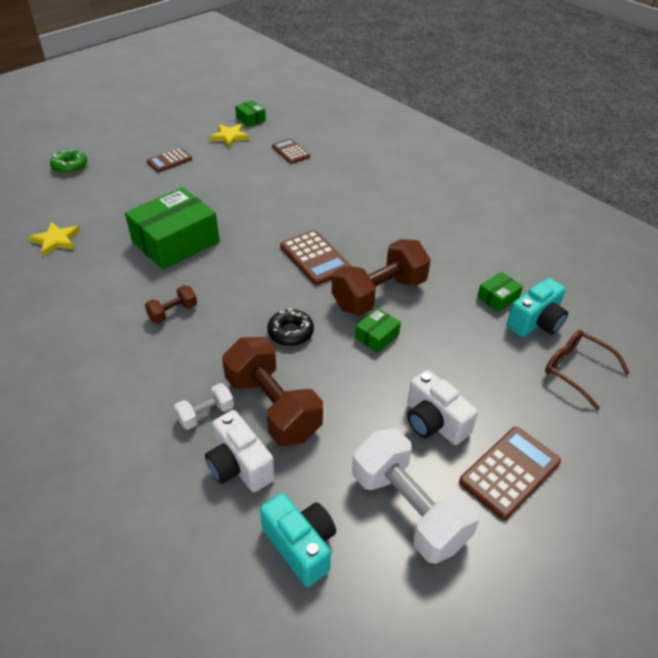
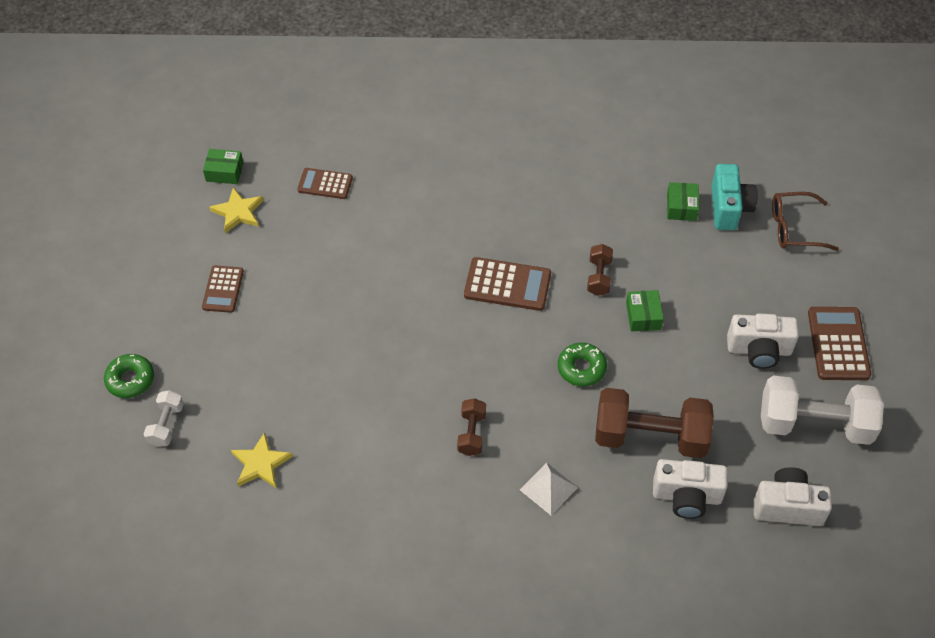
camera: 45 degrees left, 10 degrees up
(165, 378) = (548, 488): none -> white pyramid
(176, 241) = (370, 369): green box -> none
(206, 414) = (615, 485): white dumbbell -> white dumbbell (166, 425)
(290, 332) = (581, 368): black donut -> green donut
(301, 545) = (787, 507): turquoise camera -> white camera
(379, 294) = (599, 277): brown dumbbell -> brown dumbbell, size x0.48

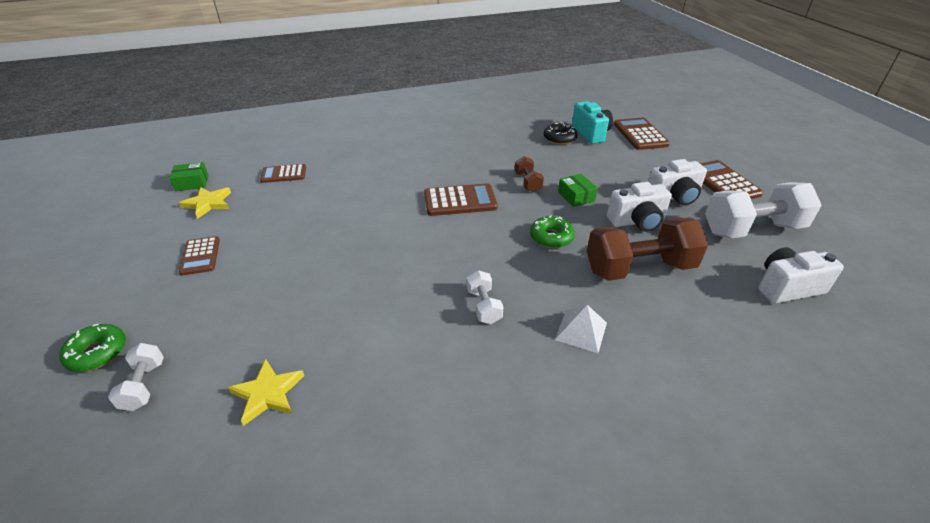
camera: 20 degrees left, 15 degrees down
(471, 433) = (484, 306): brown dumbbell -> white dumbbell
(681, 207) = (559, 138): green box -> black donut
(686, 496) = (703, 303): white camera -> white camera (637, 221)
(794, 228) = (640, 134): brown glasses -> brown calculator

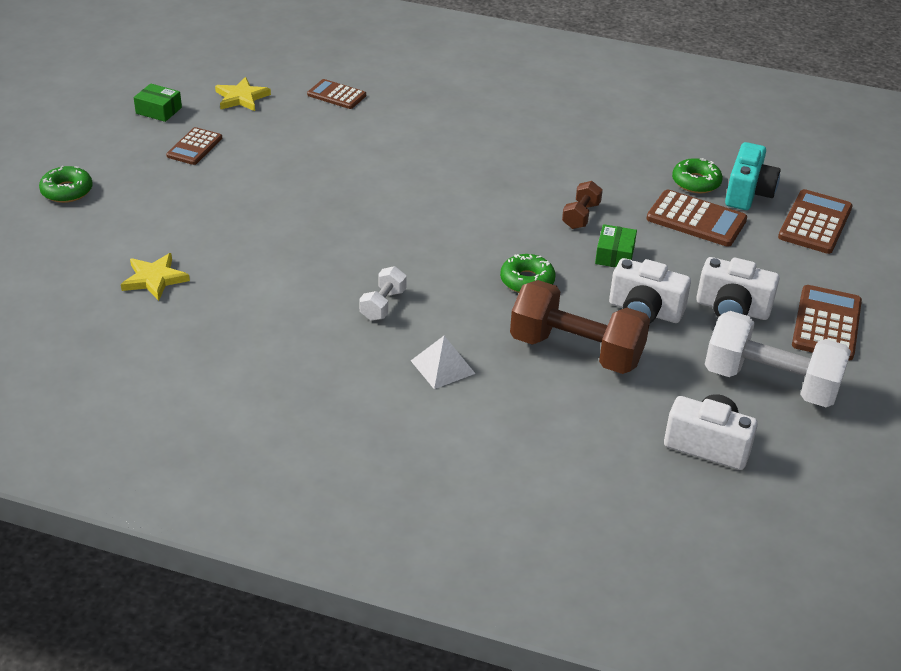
camera: 35 degrees right, 0 degrees up
(144, 385) = (80, 230): white dumbbell -> none
(192, 183) = (245, 69): green box -> green box (158, 110)
(460, 201) = (481, 202): brown calculator -> brown calculator (696, 219)
(559, 138) = (696, 182): black donut -> green donut

